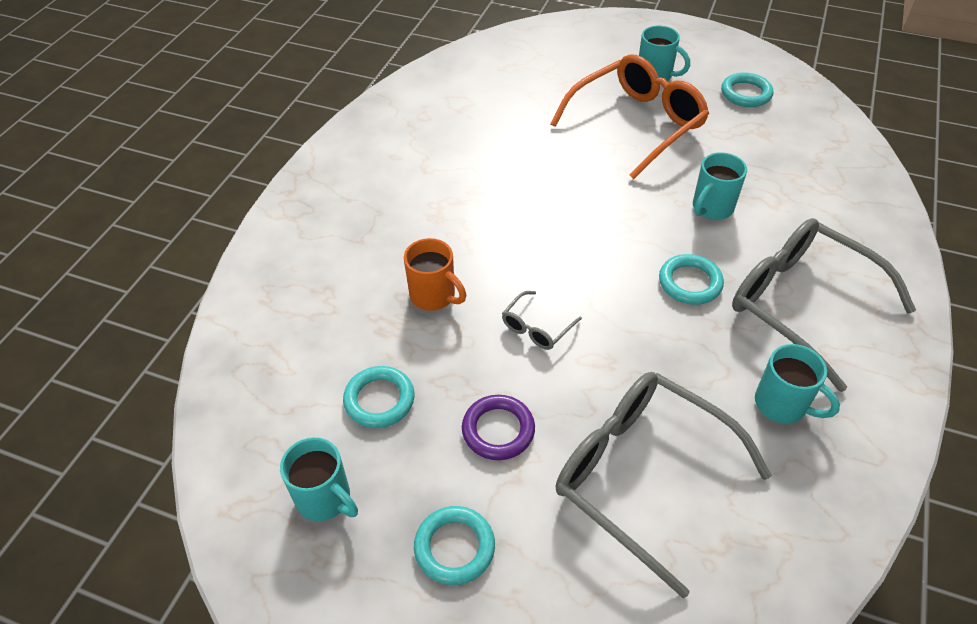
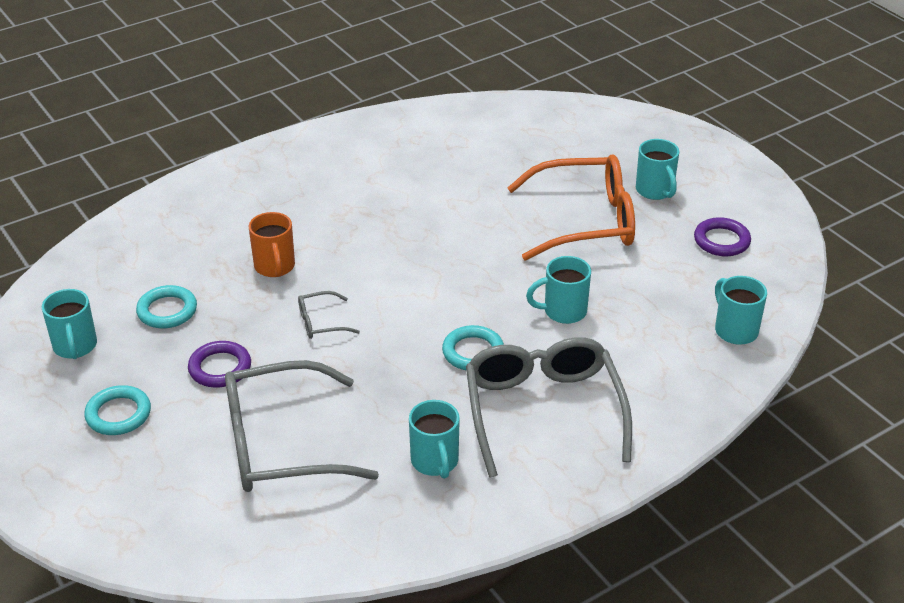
camera: 35 degrees right, 10 degrees down
(642, 475) = (280, 444): grey glasses -> grey glasses turned 90 degrees counterclockwise
(746, 93) = (721, 241): turquoise ring -> purple ring
(839, 159) = (735, 330): none -> turquoise mug

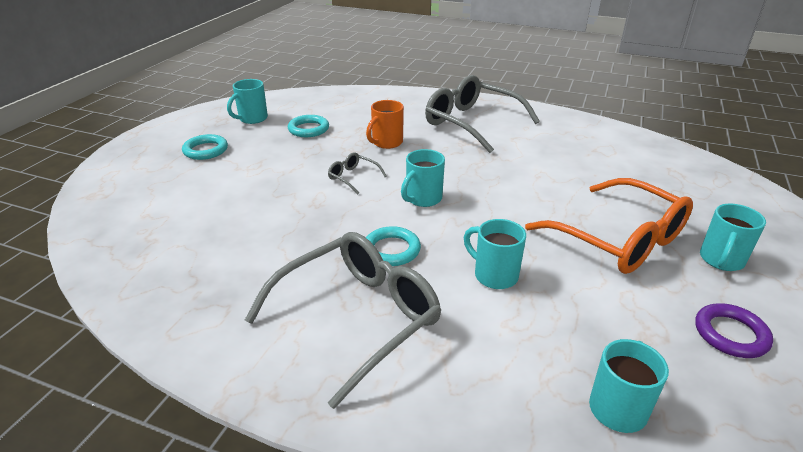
camera: 55 degrees right, 5 degrees down
(220, 368) = (274, 163): purple ring -> none
(280, 444) = (218, 210): grey glasses -> grey glasses (471, 123)
(435, 462) = (248, 284): turquoise mug -> turquoise mug (423, 199)

